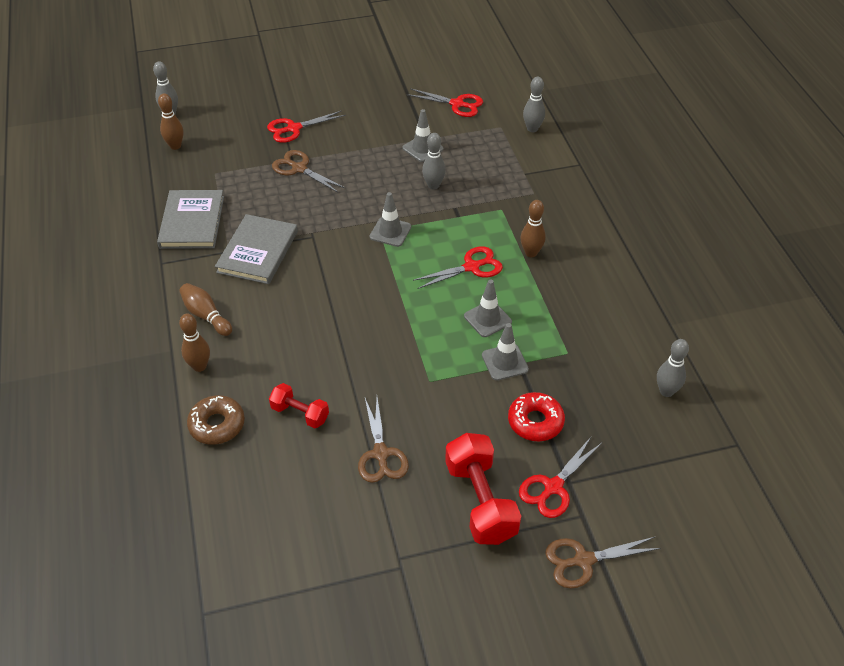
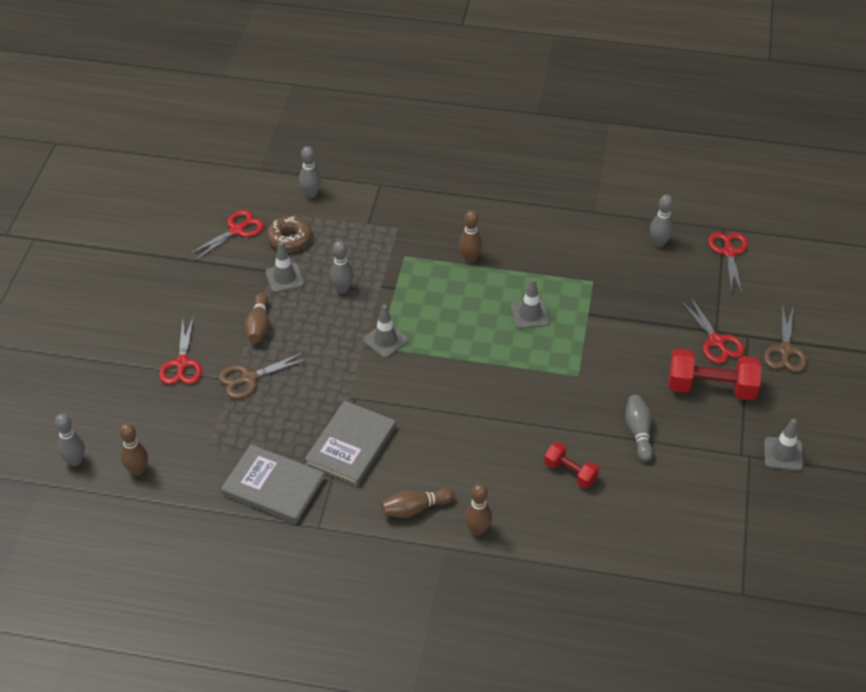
camera: 65 degrees left, 0 degrees up
(217, 425) = (554, 535): brown donut -> brown donut (289, 238)
(257, 252) = (351, 445): grey book -> grey book turned 75 degrees clockwise
(300, 413) = (570, 472): red dumbbell -> red dumbbell turned 75 degrees clockwise
(359, 153) = (258, 325): none -> brown bowling pin
(381, 454) = (638, 432): brown scissors -> grey bowling pin
(471, 267) = (464, 302): red scissors -> red scissors (729, 252)
(504, 362) = (582, 322): grey traffic cone -> grey traffic cone (783, 454)
(535, 422) = (651, 327): red donut -> none

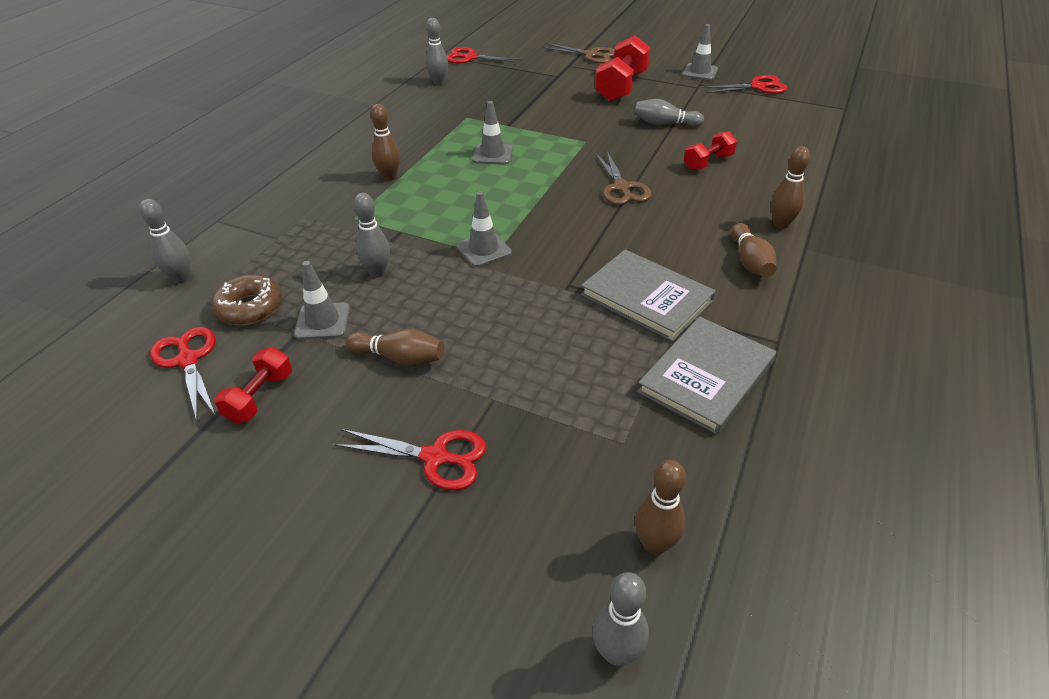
camera: 75 degrees left, 5 degrees down
(213, 273) = (260, 397): none -> red dumbbell
(249, 378) = (498, 379): brown scissors -> brown scissors (622, 187)
(716, 341) = (569, 77): red scissors -> red scissors (758, 87)

